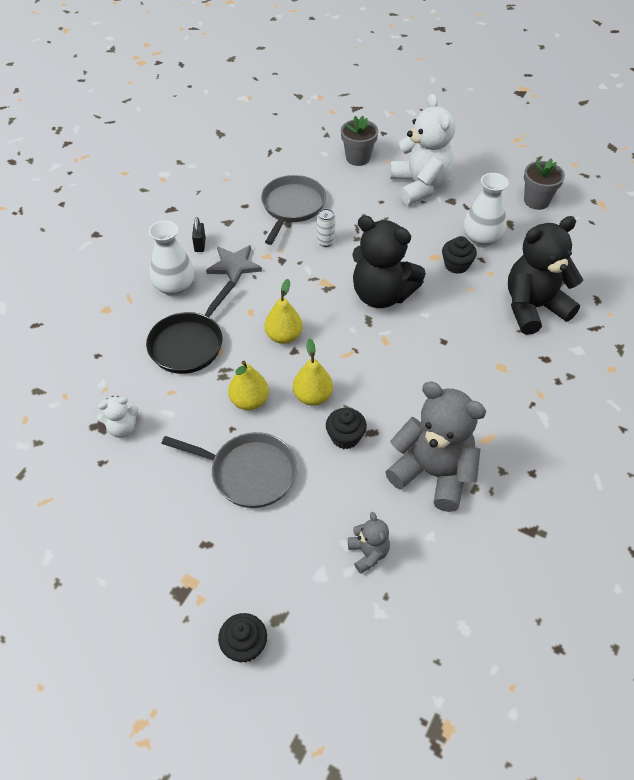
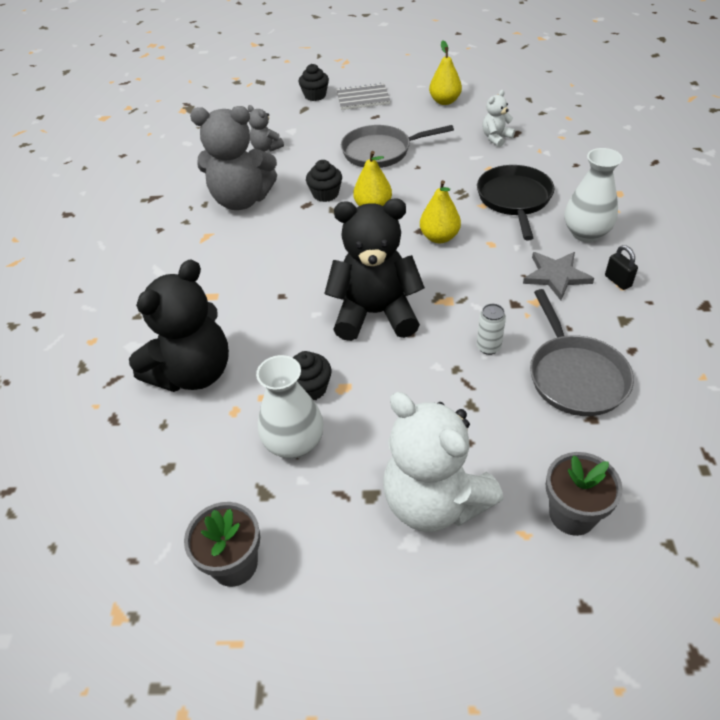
camera: 155 degrees right, 5 degrees down
(191, 596) = (363, 98): none -> grey notebook
(249, 401) = (421, 185): yellow pear -> yellow pear (445, 101)

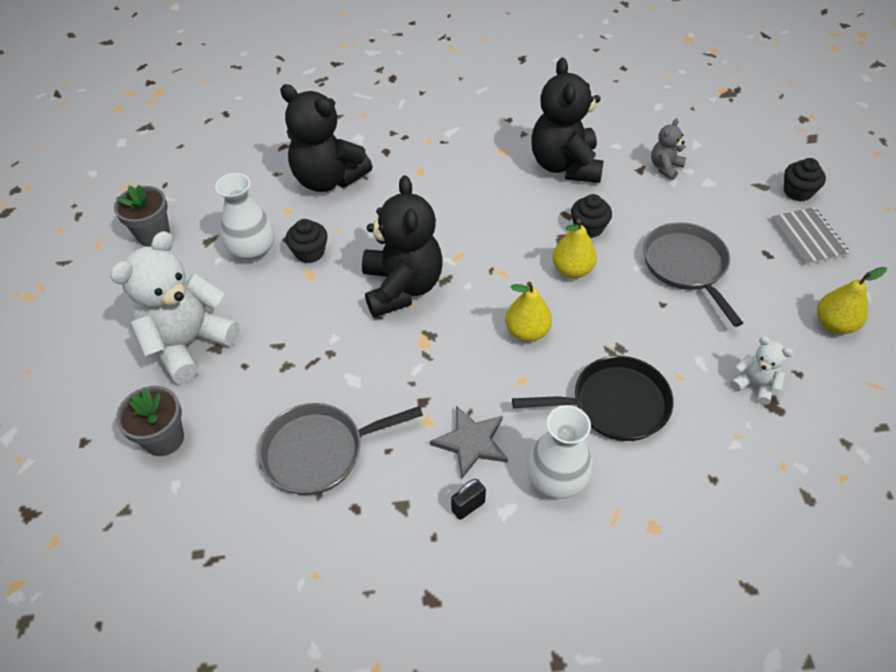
camera: 80 degrees right, 5 degrees up
(242, 200) = (565, 165): grey teddy bear -> black teddy bear
(488, 347) = (358, 378): white can -> none

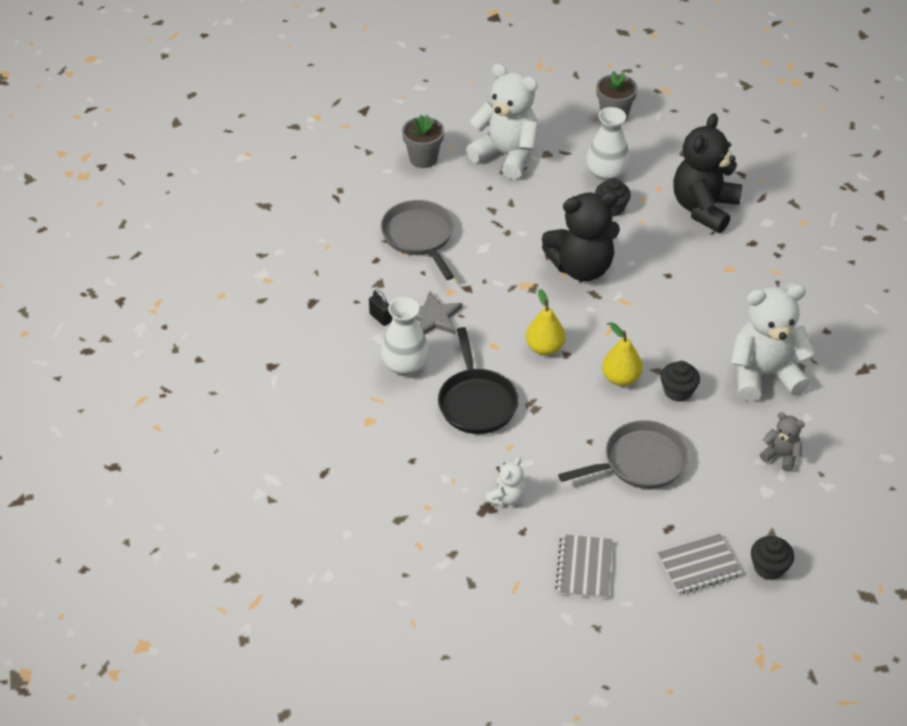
camera: 85 degrees right, 5 degrees down
(565, 165) = (764, 375): black teddy bear -> white teddy bear
(834, 324) = (584, 568): yellow pear -> grey notebook

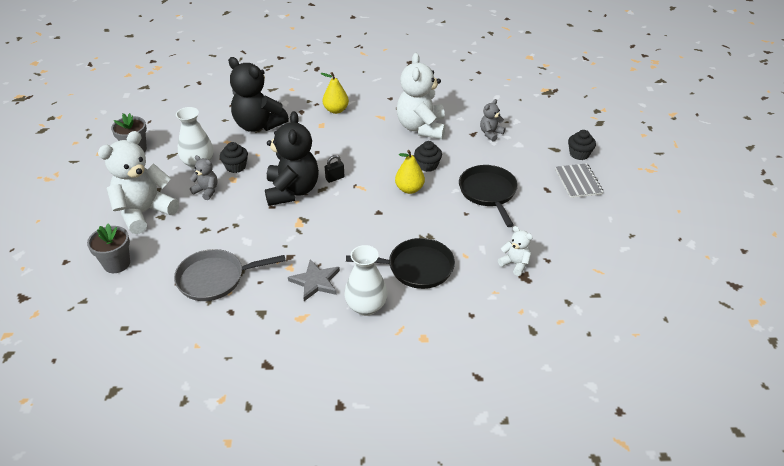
camera: 80 degrees left, 5 degrees down
(380, 318) = (304, 316): black padlock -> black padlock (335, 178)
(544, 348) = (369, 222): yellow pear -> yellow pear (336, 110)
(558, 194) = (206, 191): none -> grey teddy bear
(584, 568) = (581, 233): grey notebook -> none
(640, 462) = (488, 193): grey pan -> black pan

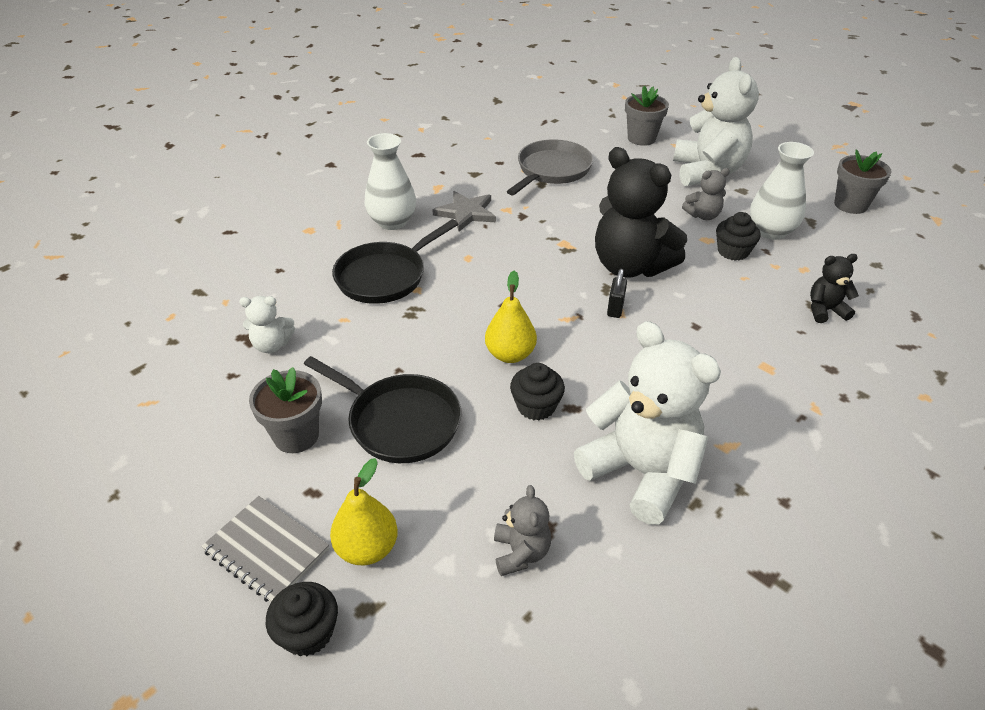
camera: 135 degrees right, 0 degrees up
(258, 125) = (825, 310): black teddy bear -> black teddy bear, size x0.47
(336, 110) = (801, 407): yellow pear -> yellow pear (367, 548)
(537, 213) = (296, 436): none -> grey flower pot

